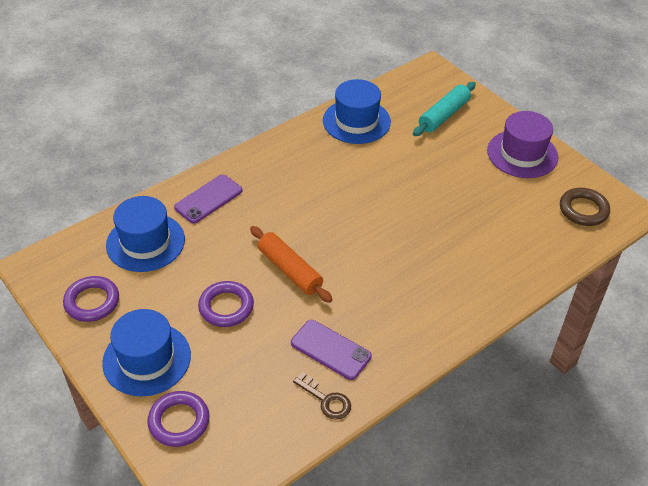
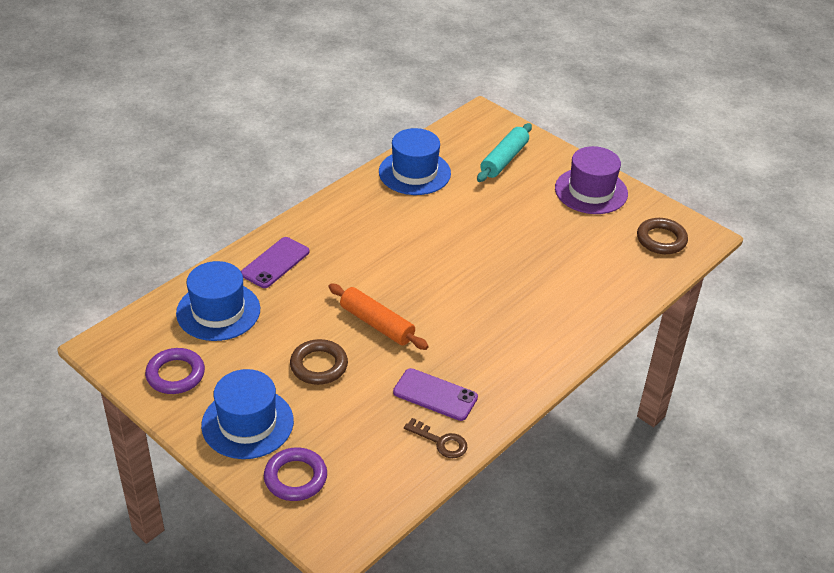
camera: 10 degrees left, 5 degrees down
(226, 307) = (319, 365): purple ring -> brown ring

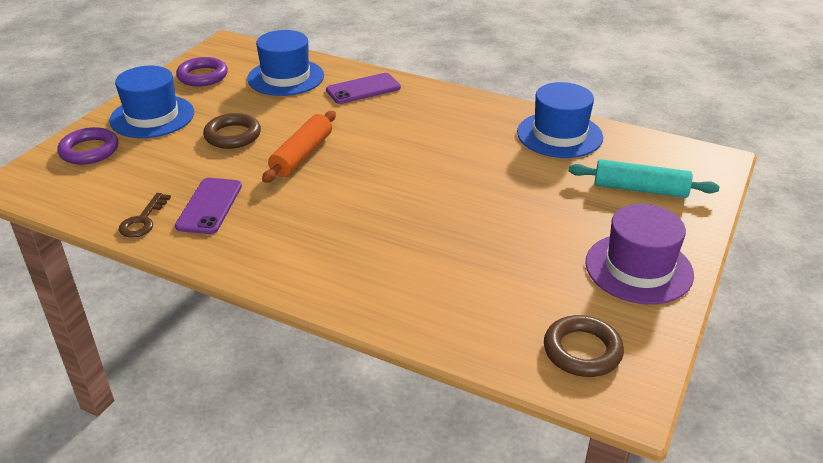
camera: 75 degrees right, 5 degrees down
(275, 263) = (363, 89): purple phone -> purple phone turned 45 degrees counterclockwise

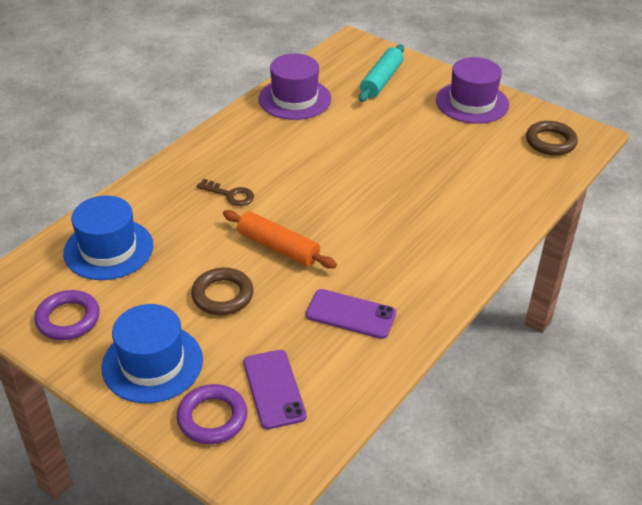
camera: 80 degrees left, 5 degrees up
(143, 220) = (364, 363): brown key -> brown key (230, 195)
(363, 89) = (164, 196): purple phone -> purple phone (274, 389)
(559, 135) = (294, 99): blue hat -> purple hat

